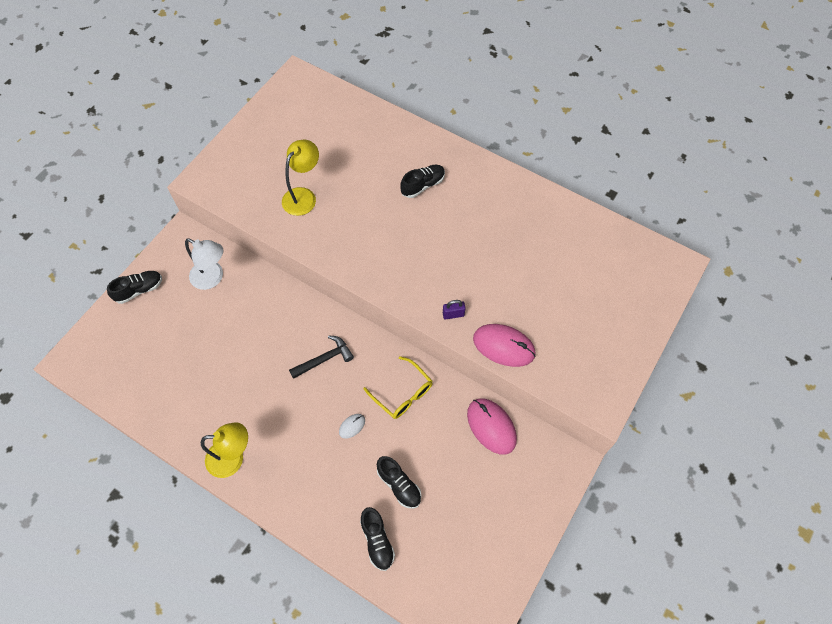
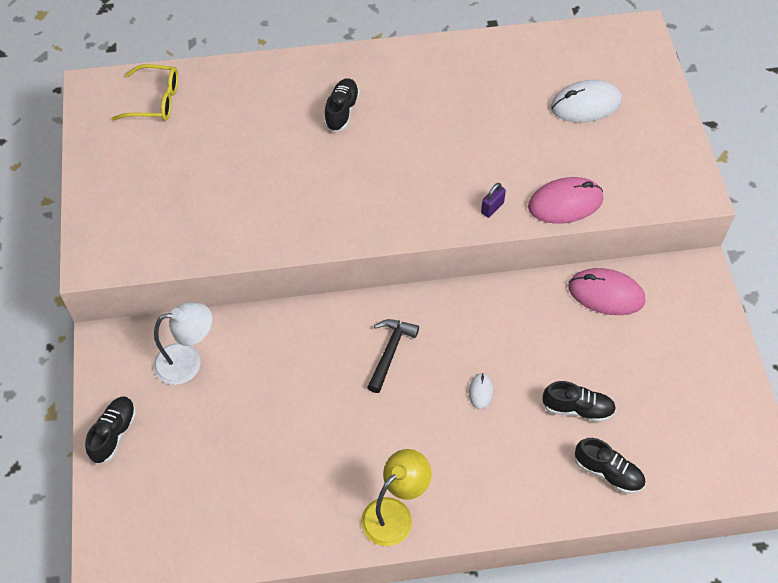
camera: 40 degrees left, 5 degrees down
(303, 196) = (228, 200): yellow lamp -> none
(403, 393) = (498, 326): yellow glasses -> yellow glasses (155, 101)
(586, 289) = (585, 104): none -> white mouse

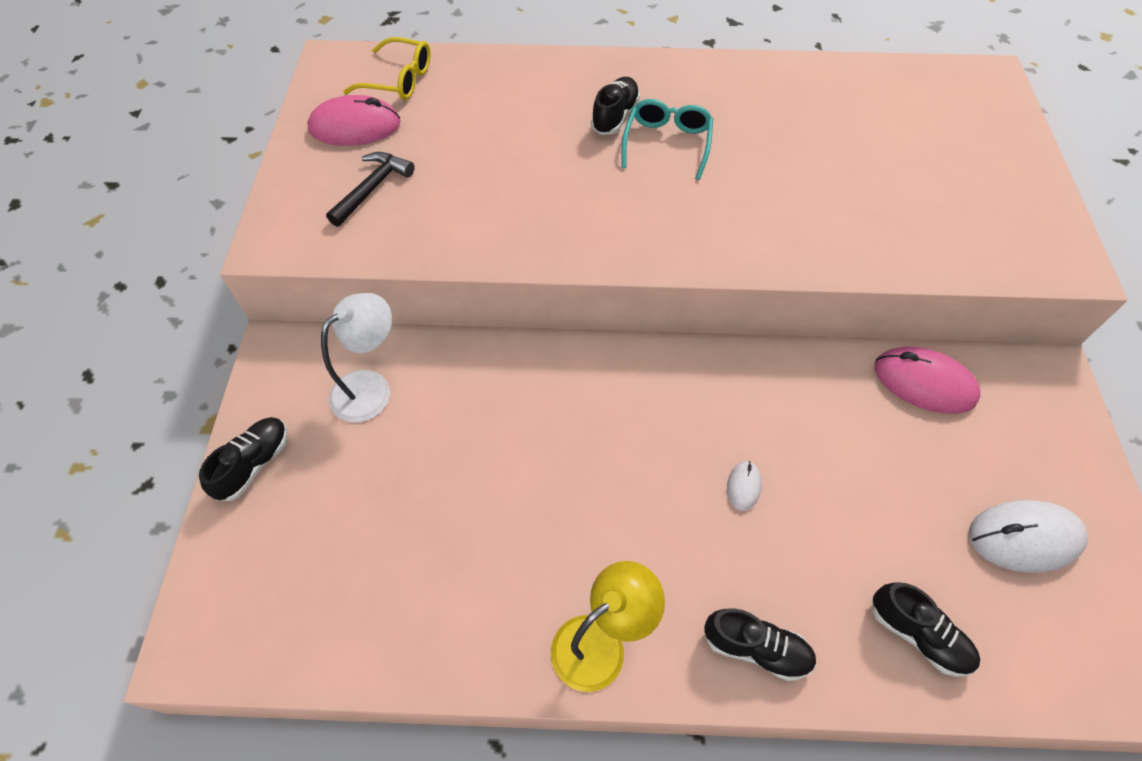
camera: 10 degrees right, 0 degrees up
(188, 362) = (371, 387): white lamp -> white lamp turned 45 degrees counterclockwise
(387, 131) = (667, 143): none -> turquoise glasses
(390, 352) = (629, 414): black hammer -> black hammer (372, 188)
(492, 208) = (791, 248): purple padlock -> none
(565, 203) = (889, 255): pink mouse -> pink mouse (355, 126)
(577, 408) = (877, 532): black shoe -> black shoe (756, 648)
(585, 104) = (921, 144): white mouse -> white mouse (1024, 537)

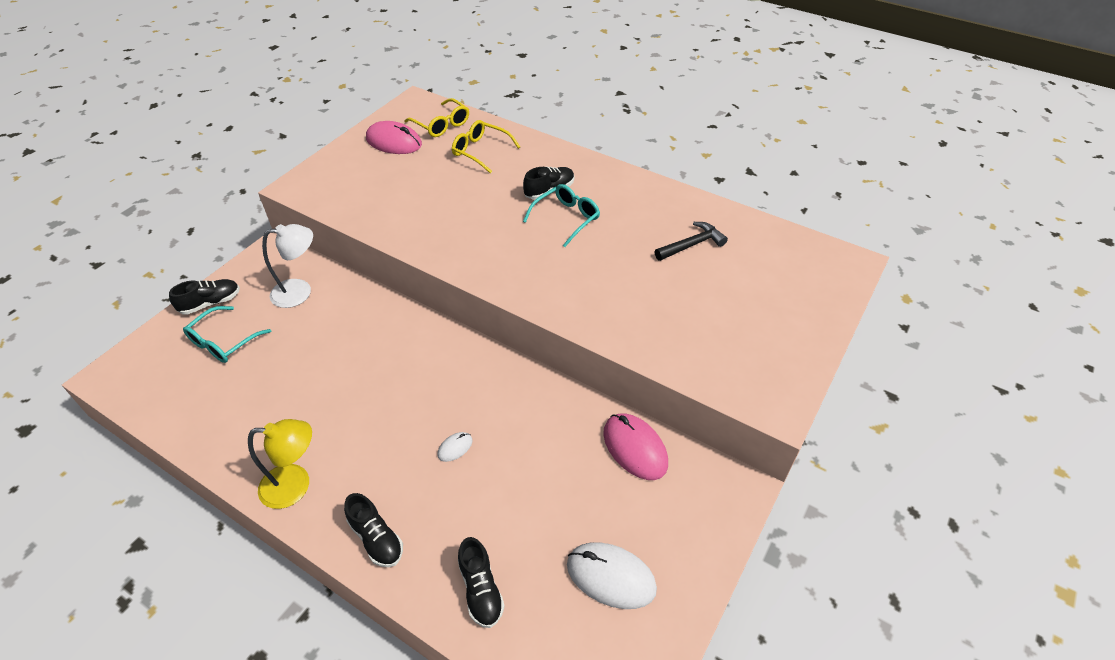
camera: 30 degrees right, 10 degrees down
(325, 508) = (223, 342): none -> turquoise glasses
(372, 188) = (372, 178): black hammer -> black hammer (692, 245)
(483, 97) = (480, 151): none -> yellow glasses

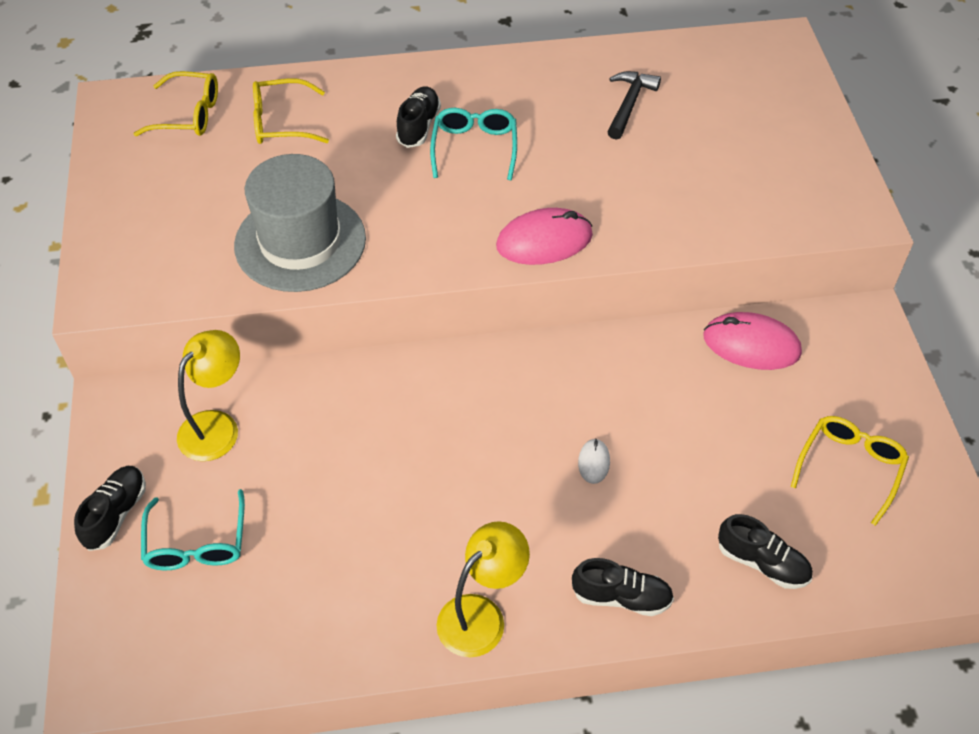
camera: 40 degrees left, 5 degrees up
(300, 291) = (217, 426): white lamp -> yellow lamp
(394, 142) = (154, 169): pink mouse -> pink mouse (544, 241)
(415, 215) = (300, 242): none -> grey hat
(611, 576) = (850, 467): white mouse -> yellow glasses

